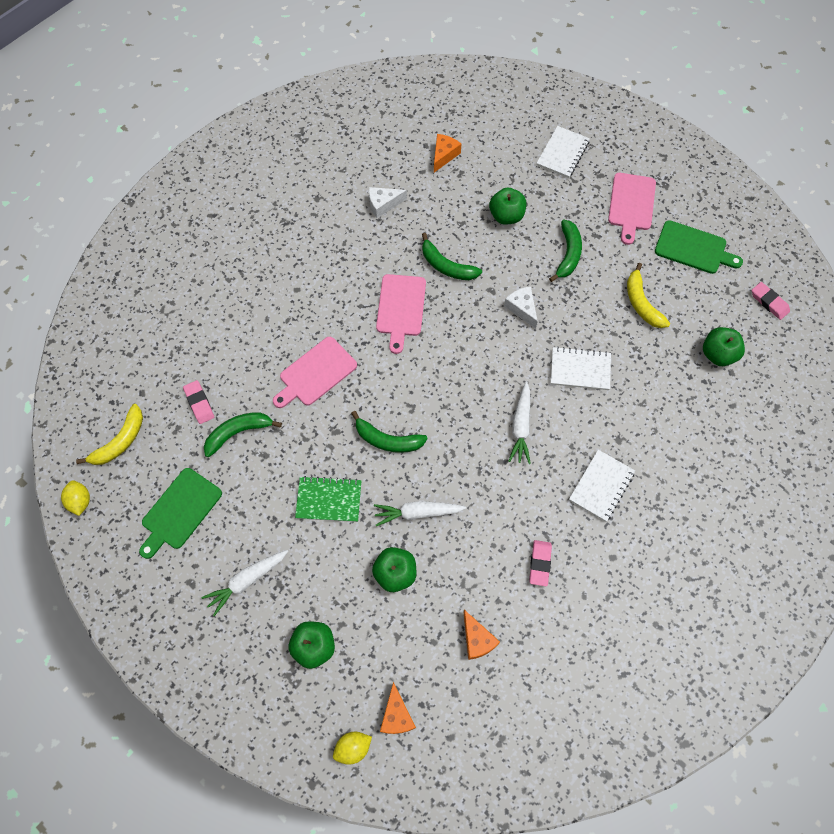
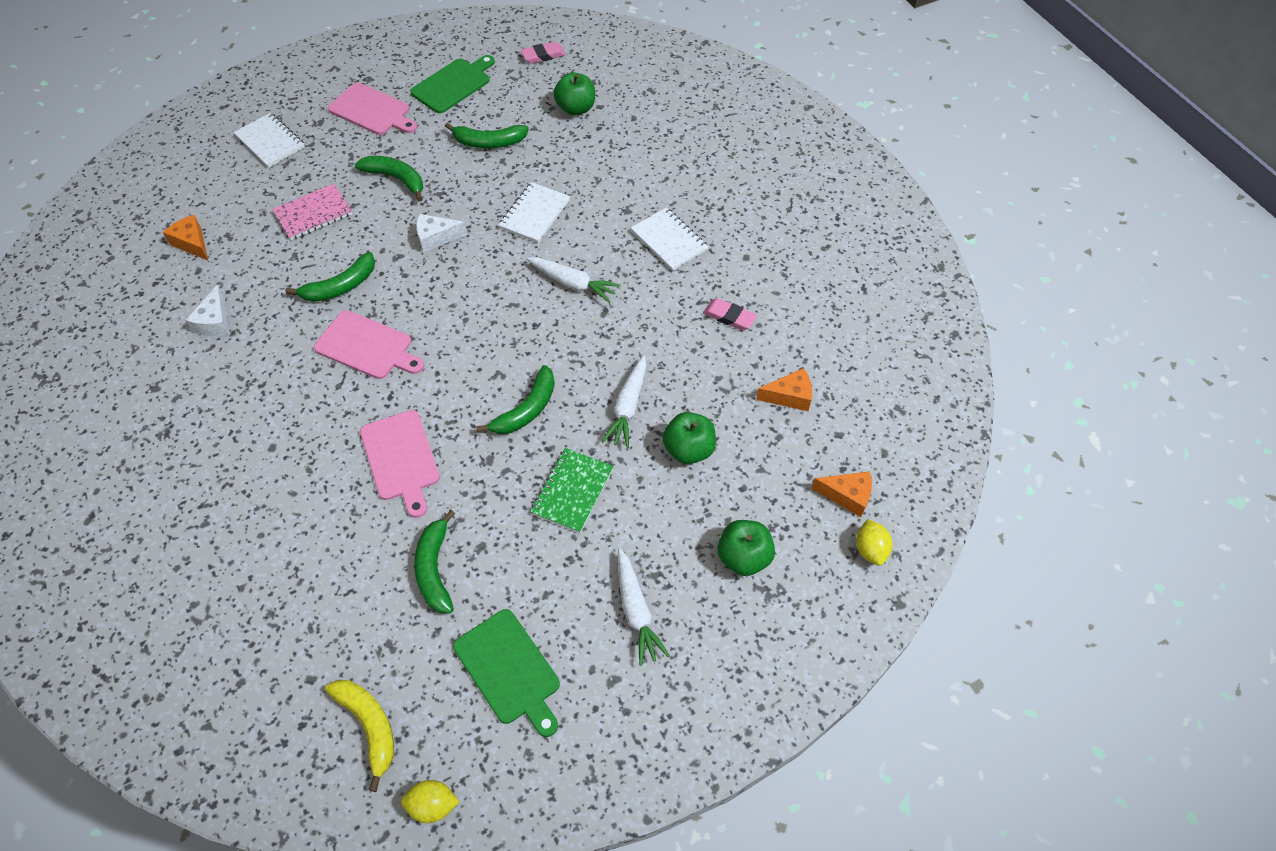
camera: 70 degrees left, 10 degrees down
(199, 403) = (367, 607): pink eraser -> none
(506, 216) = (313, 214): green apple -> pink notebook
(641, 303) = (489, 142): yellow banana -> green banana

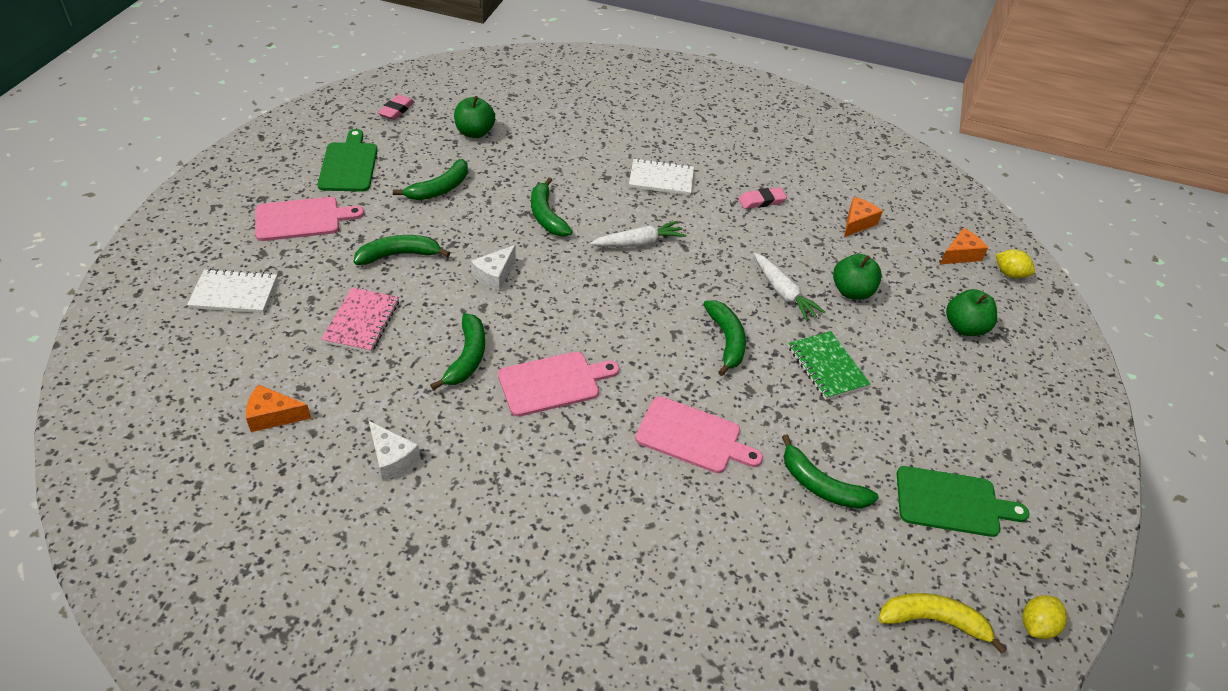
camera: 50 degrees left, 10 degrees down
(535, 214) = (546, 216): white notebook -> green banana
(636, 611) = (960, 404): white carrot -> none

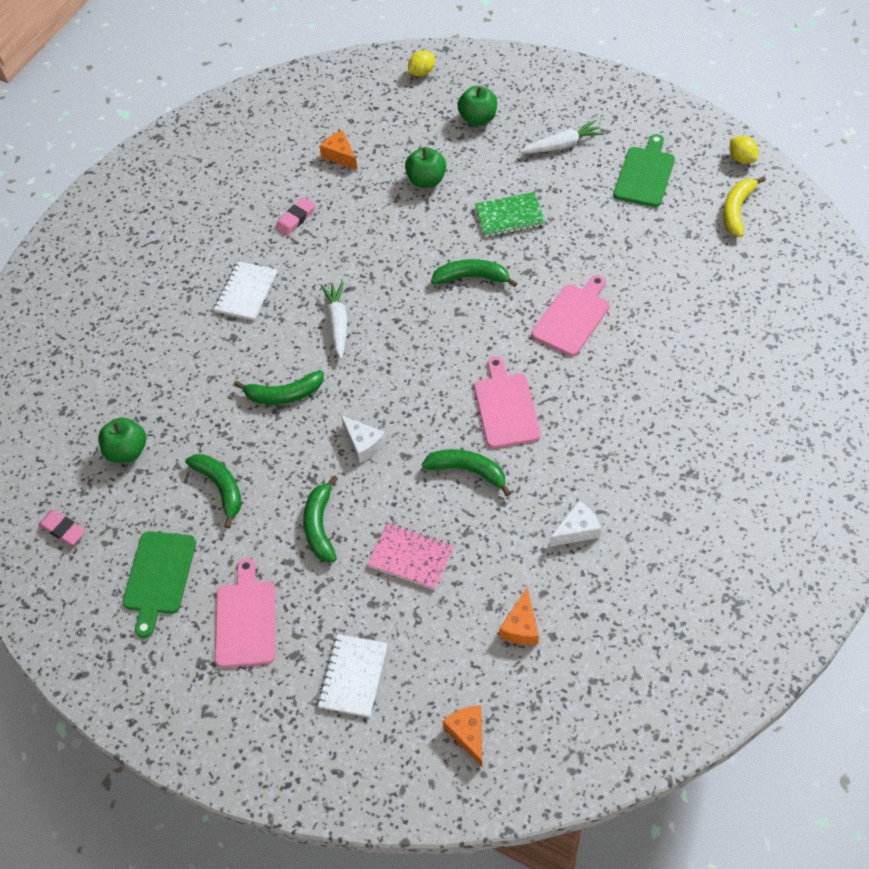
camera: 70 degrees left, 10 degrees up
(349, 165) = (159, 577): green cutting board -> green cutting board turned 90 degrees counterclockwise
(761, 201) = (296, 219): pink eraser -> pink eraser turned 45 degrees clockwise
(783, 293) = (421, 227): white carrot -> white carrot (562, 145)
(821, 485) = (625, 246): green banana -> none
(960, 255) = (393, 97): orange cheese -> orange cheese (468, 734)

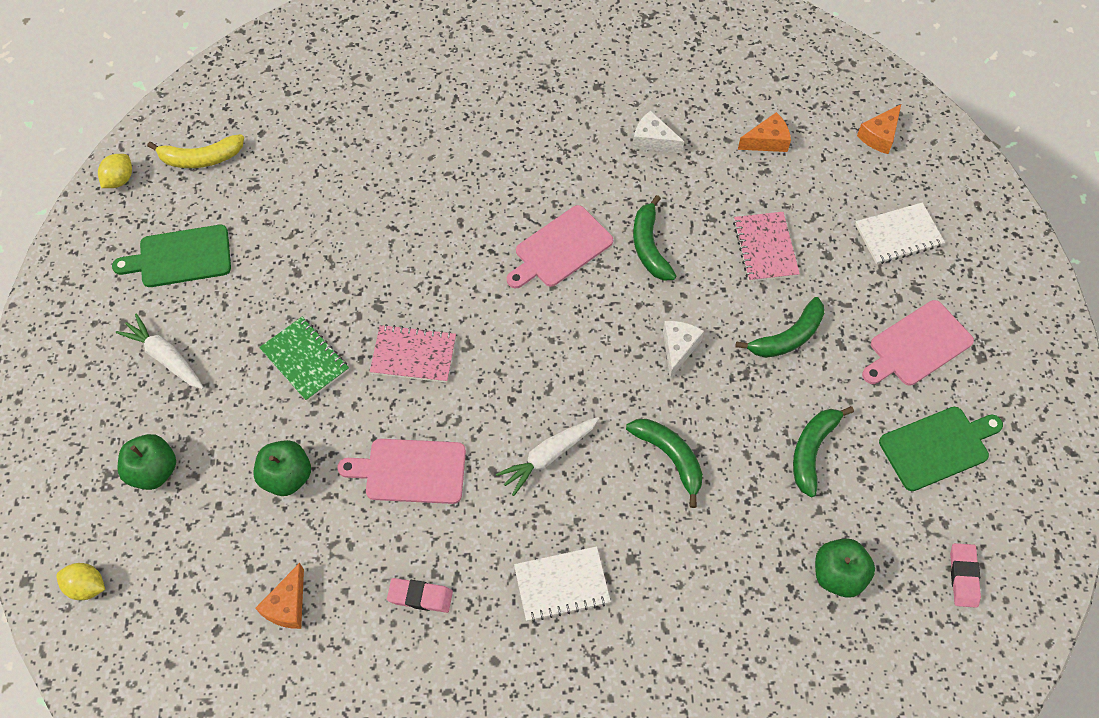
camera: 125 degrees left, 5 degrees up
(472, 277) = (413, 355): green banana -> pink notebook
(572, 317) = (418, 240): pink cutting board -> pink cutting board (410, 471)

